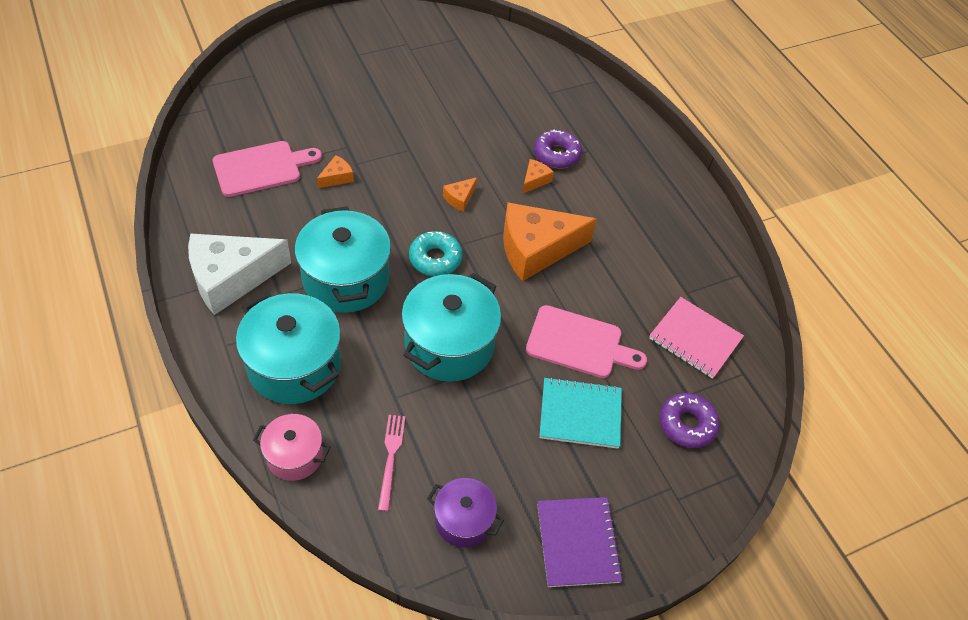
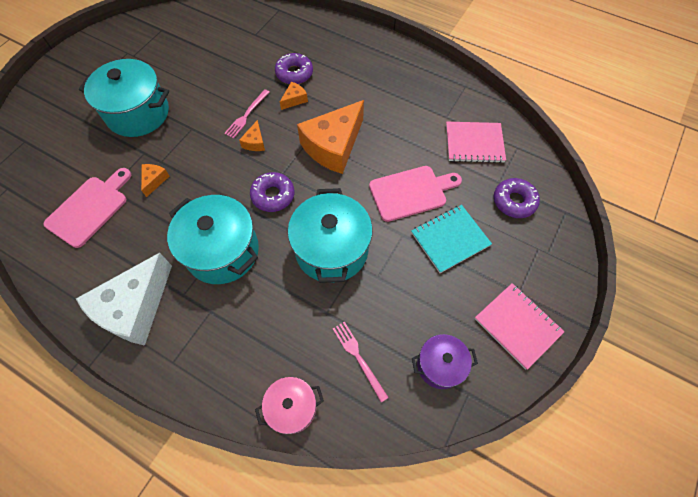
camera: 30 degrees left, 10 degrees up
(294, 365) = (237, 340): turquoise pot -> turquoise pot (138, 113)
(435, 259) = (273, 195): turquoise donut -> purple donut
(473, 168) = (246, 115): none -> pink fork
(534, 180) = (294, 99): orange cheese -> orange cheese turned 45 degrees clockwise
(577, 542) = (517, 326): purple notebook -> pink notebook

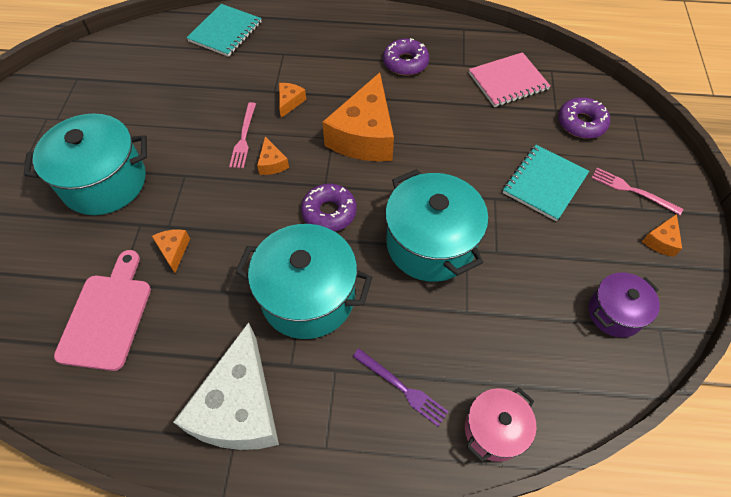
camera: 25 degrees left, 5 degrees down
(247, 346) = (402, 388): none -> purple fork
(280, 27) = (225, 32): none -> turquoise notebook
(294, 73) = (272, 75): purple donut -> purple donut (405, 63)
(358, 358) = (530, 343): pink fork -> pink fork (632, 190)
(411, 192) = (476, 152): pink cutting board -> none
(517, 326) = (661, 241): pink notebook -> orange cheese

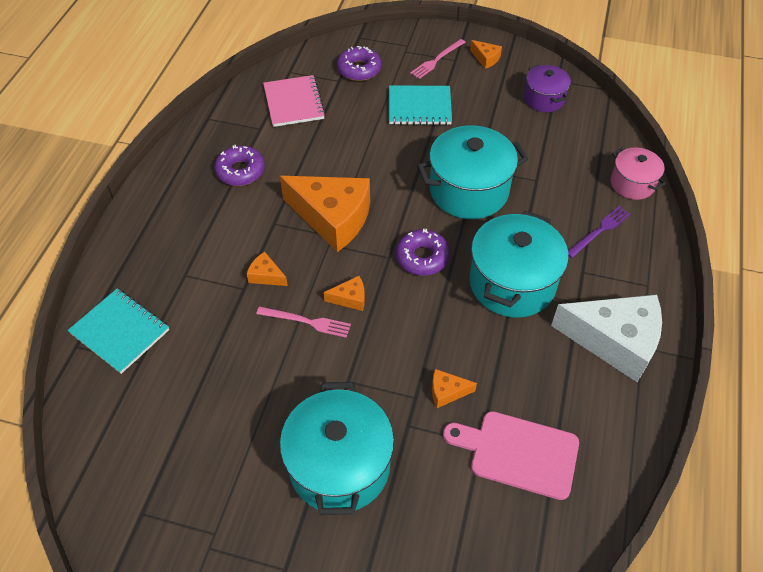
camera: 80 degrees left, 5 degrees down
(544, 184) = (419, 107): turquoise notebook -> turquoise notebook turned 45 degrees counterclockwise

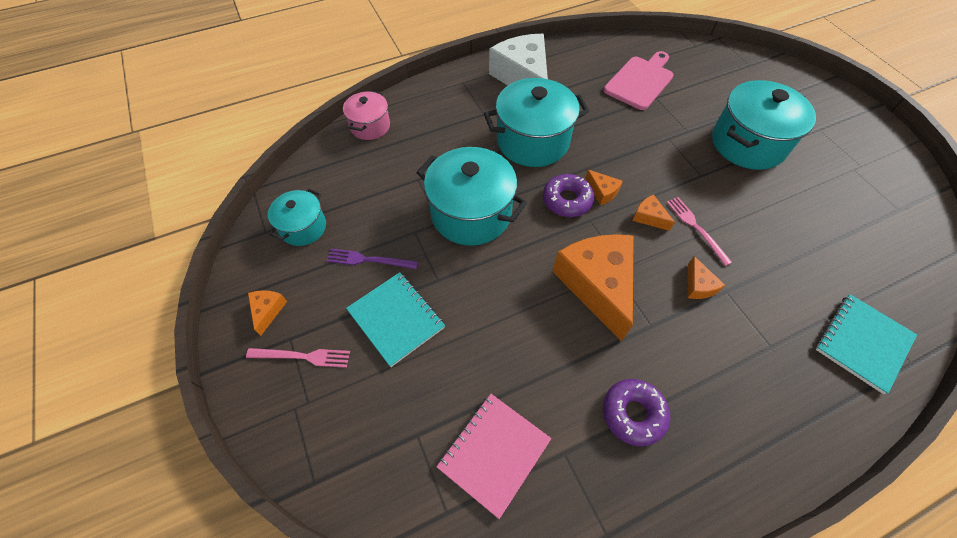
camera: 130 degrees left, 5 degrees up
(120, 332) = (862, 343): turquoise notebook -> turquoise notebook turned 45 degrees clockwise
(359, 69) = (379, 428): purple donut -> none
(447, 392) = (646, 127): orange cheese -> orange cheese (602, 192)
(518, 453) = (640, 81): pink cutting board -> pink cutting board turned 120 degrees counterclockwise
(544, 99) = (303, 227): purple pot -> turquoise pot
(599, 231) = (437, 122): purple fork -> purple fork (369, 260)

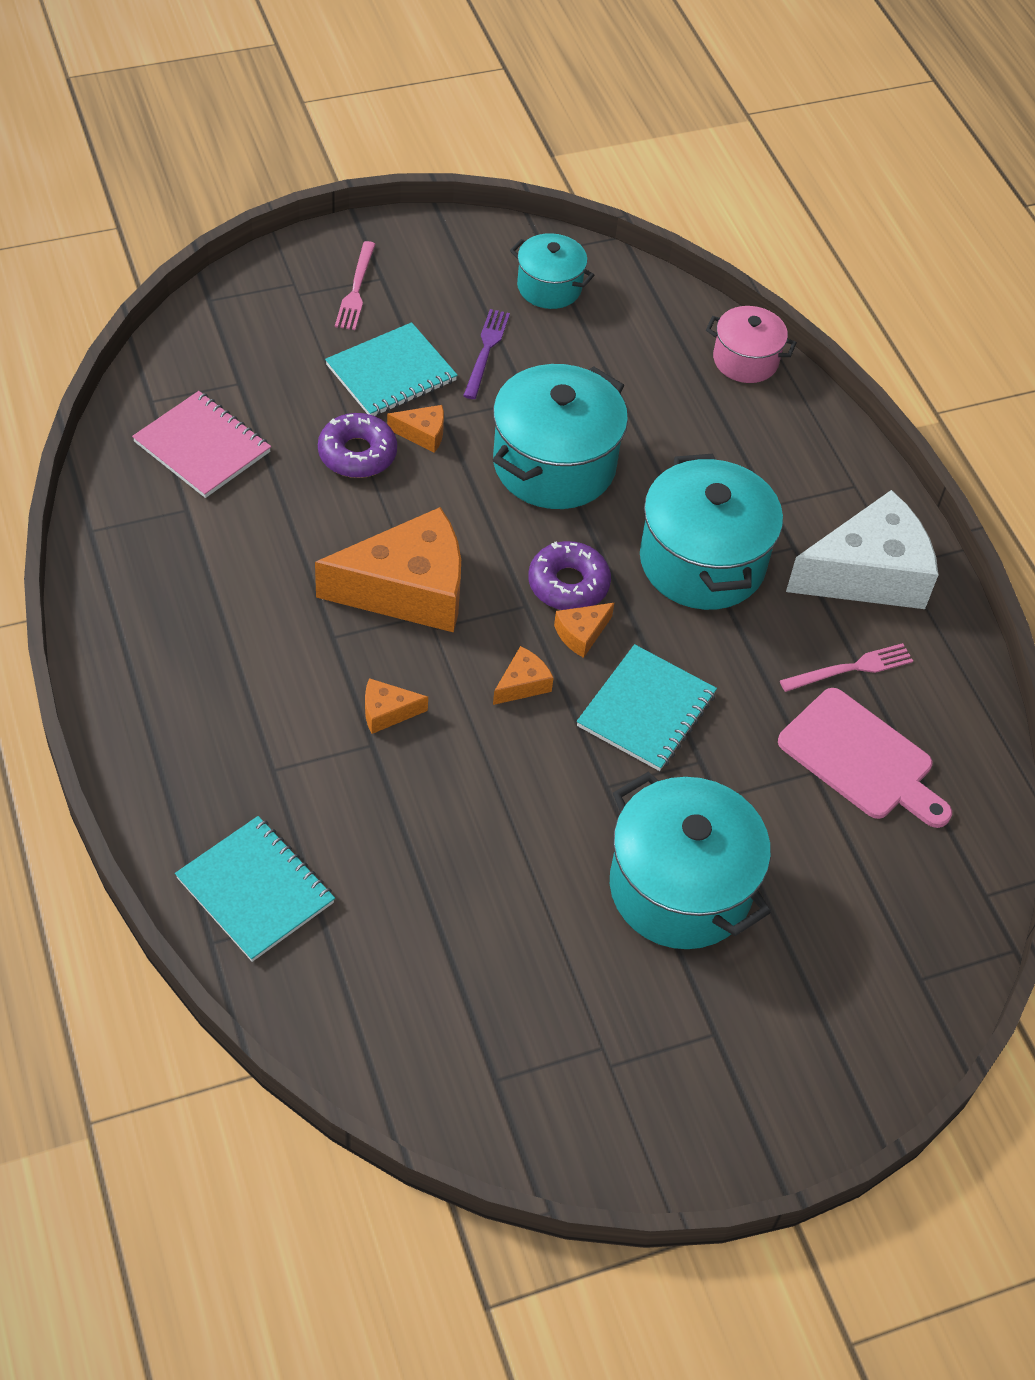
camera: 90 degrees right, 5 degrees down
(268, 311) = (423, 258): orange cheese -> orange cheese (422, 434)
(633, 414) = (217, 586): purple donut -> purple donut (357, 454)
(644, 161) = (646, 710): none -> turquoise notebook
(696, 228) = (493, 742): pink fork -> pink fork (851, 668)

